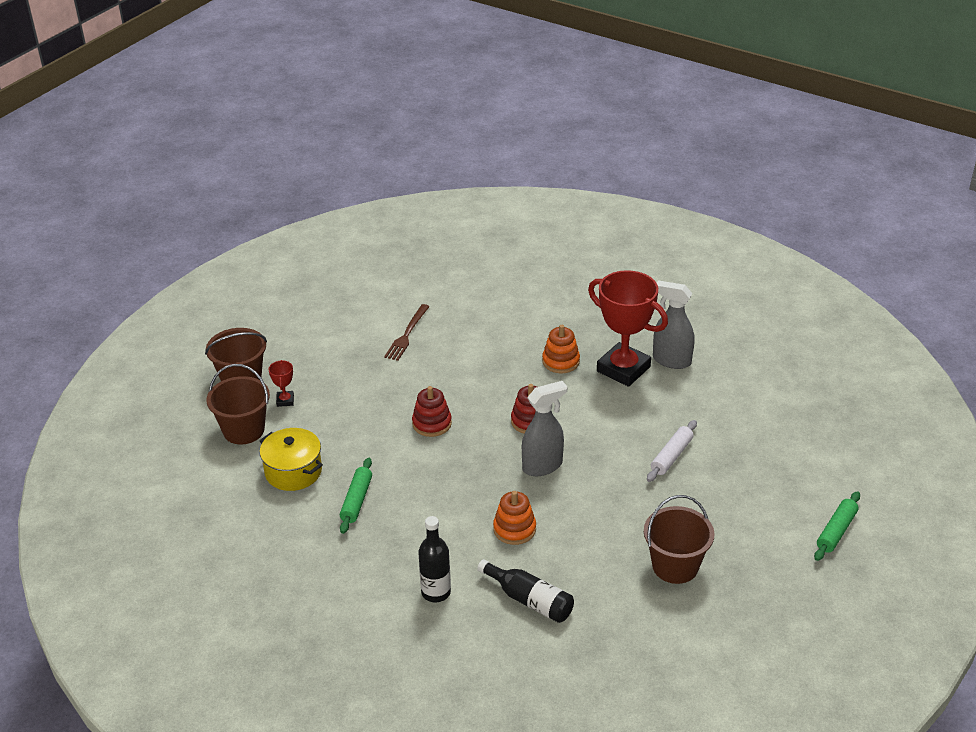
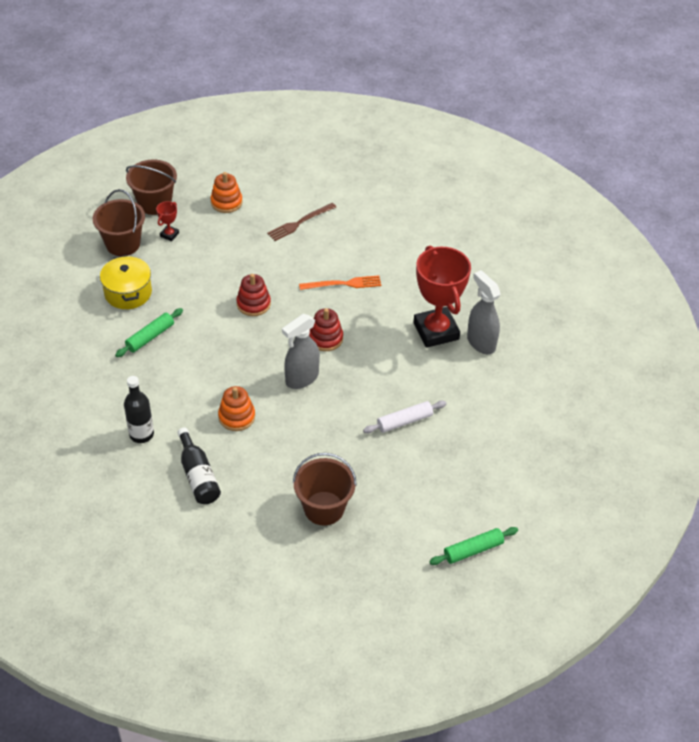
camera: 30 degrees right, 10 degrees up
(500, 368) = (343, 284): none -> orange fork
(542, 466) = (301, 378): grey spray bottle -> grey spray bottle turned 135 degrees clockwise
(561, 361) = (393, 301): orange stacking toy -> orange stacking toy (226, 202)

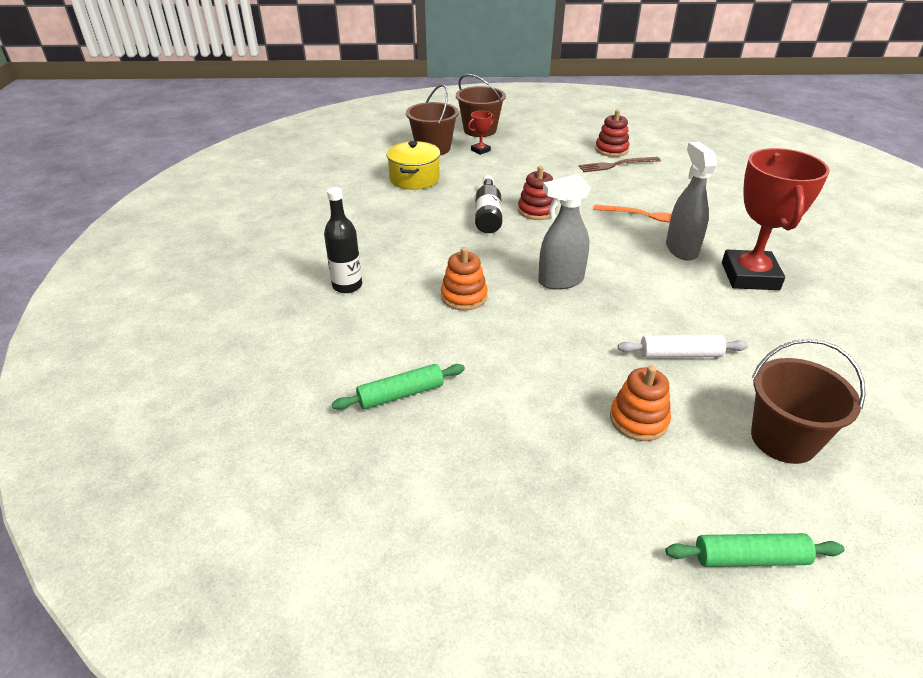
camera: 25 degrees right, 10 degrees down
(150, 337) = (413, 212): green rolling pin -> green rolling pin (401, 394)
(198, 475) = (383, 340): black bottle -> black bottle (488, 215)
(226, 202) = (548, 140): orange stacking toy -> orange stacking toy (638, 420)
(324, 508) = (525, 422): brown bucket -> brown bucket (783, 439)
(325, 338) = (605, 253): red stacking toy -> red stacking toy (611, 150)
(481, 342) = (810, 300): grey spray bottle -> grey spray bottle (681, 249)

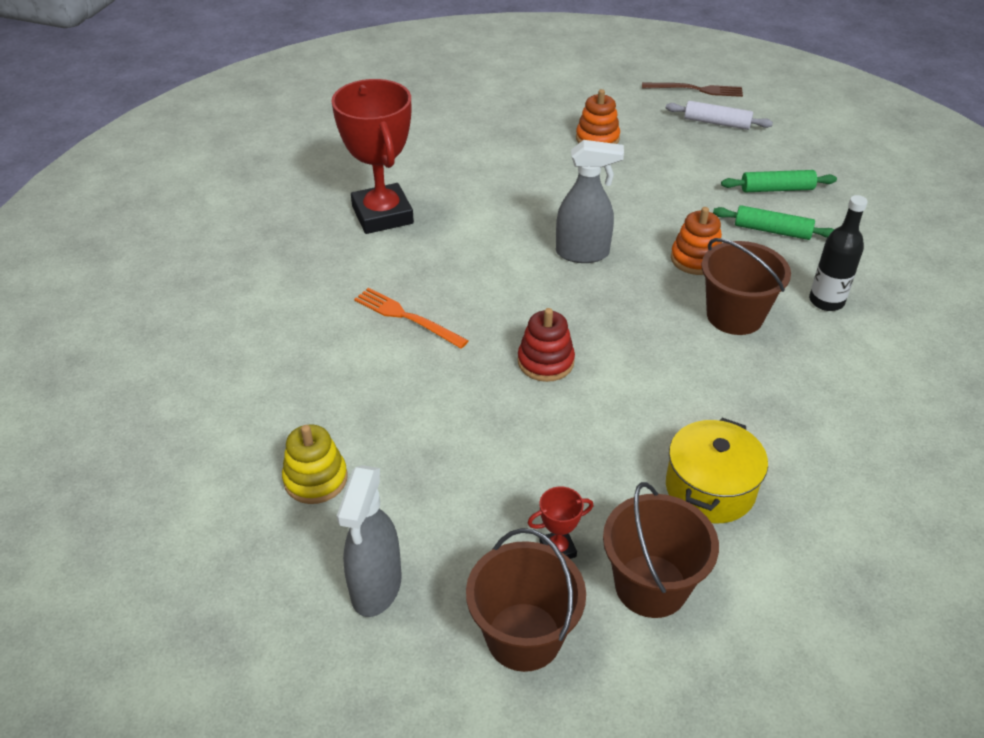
camera: 160 degrees left, 5 degrees up
(488, 215) = (618, 371): black bottle -> none
(611, 150) = (315, 479): red stacking toy -> yellow stacking toy
(616, 165) = (347, 433): brown fork -> brown fork (696, 90)
(680, 354) = (525, 168): white rolling pin -> white rolling pin (717, 123)
(681, 249) = (417, 259): grey spray bottle -> grey spray bottle (376, 588)
(750, 276) = (382, 215): red trophy -> red trophy turned 45 degrees counterclockwise
(750, 558) = (586, 77): green rolling pin -> green rolling pin (772, 230)
(783, 439) = (507, 111): brown bucket -> brown bucket (734, 316)

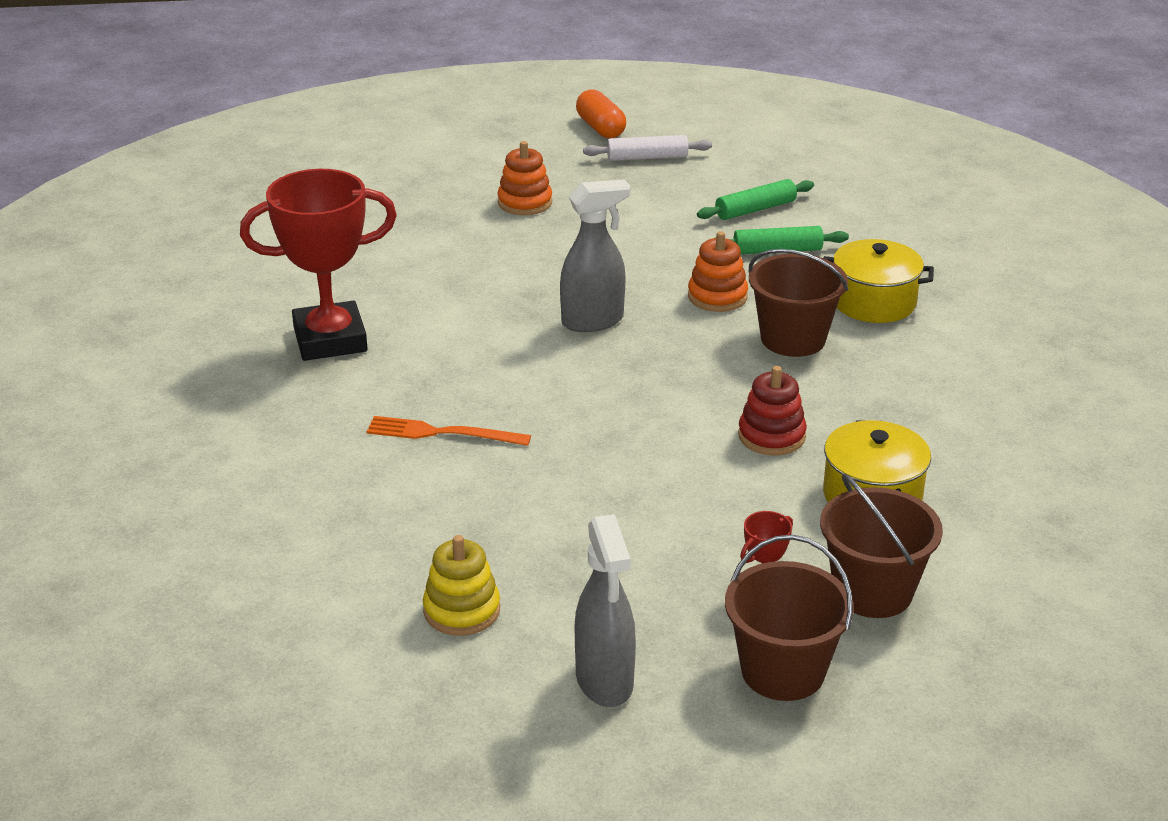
camera: 25 degrees left, 10 degrees down
(382, 215) = (330, 339): red trophy -> red trophy turned 60 degrees counterclockwise
(545, 362) = (629, 433): red stacking toy -> red stacking toy (771, 436)
(696, 90) = (600, 128): brown fork -> orange capsule
(826, 301) = (873, 302): black bottle -> yellow pot

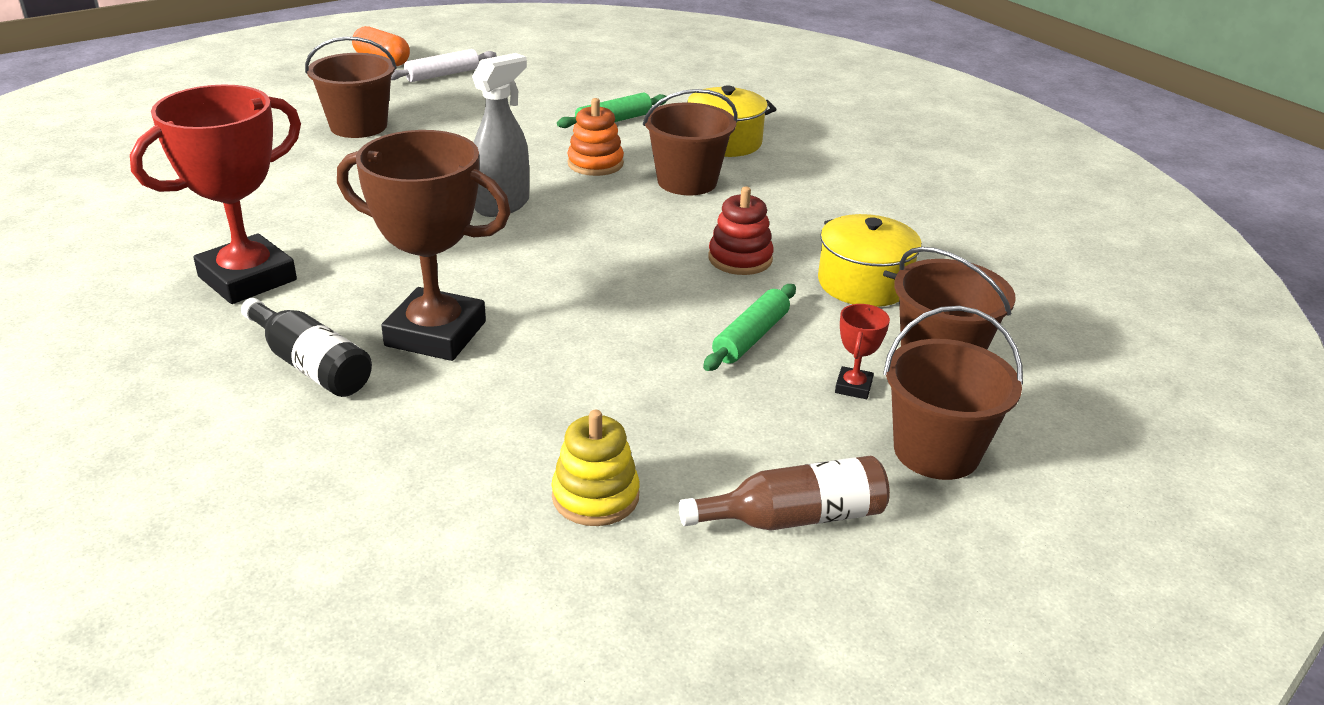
camera: 30 degrees left, 0 degrees up
(327, 432) = (311, 365): none -> black bottle
(442, 433) = (435, 334): orange fork -> brown trophy
(525, 203) = (358, 126): orange stacking toy -> brown bucket
(604, 681) = (794, 517): grey spray bottle -> brown bottle
(755, 209) = (568, 96): green rolling pin -> green rolling pin (751, 337)

